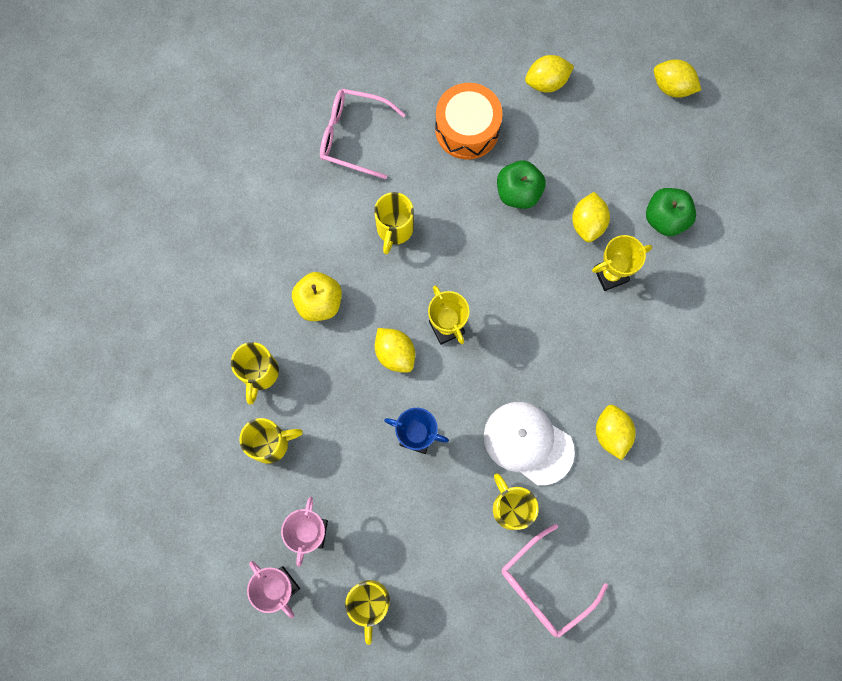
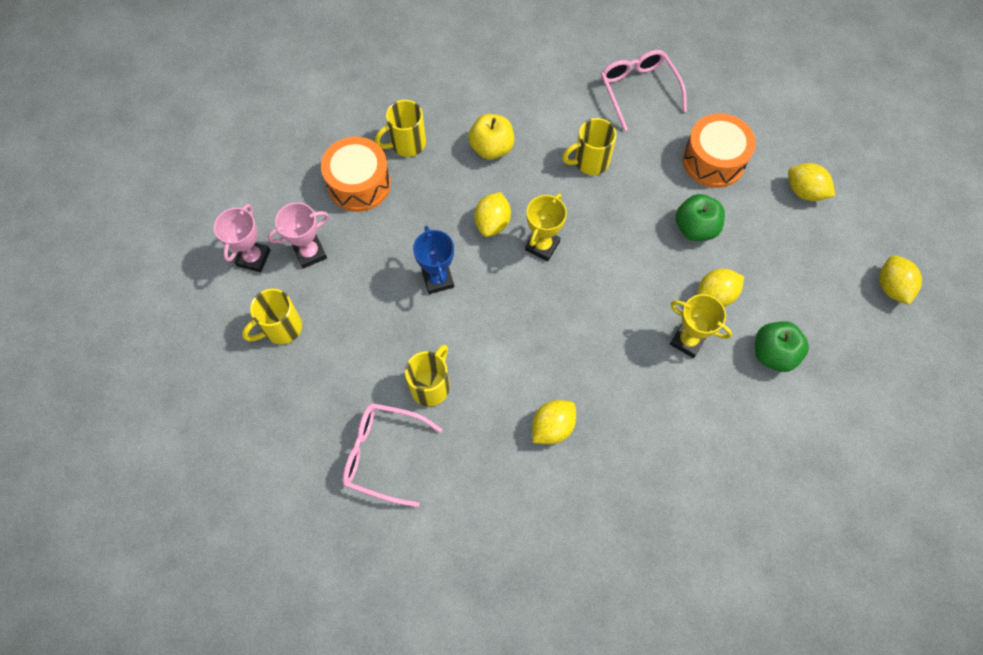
camera: 55 degrees right, 10 degrees down
(271, 443) = (359, 184): yellow mug -> orange drum
(528, 443) = (494, 365): white cap -> none

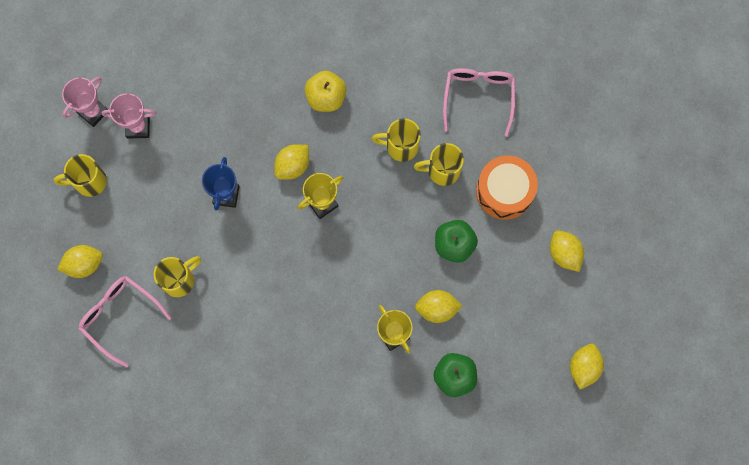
camera: 25 degrees right, 10 degrees up
(359, 184) = (203, 82): orange drum -> none
(407, 144) = (258, 63): yellow mug -> yellow mug (442, 170)
(552, 427) = (253, 354): yellow lemon -> yellow lemon (84, 264)

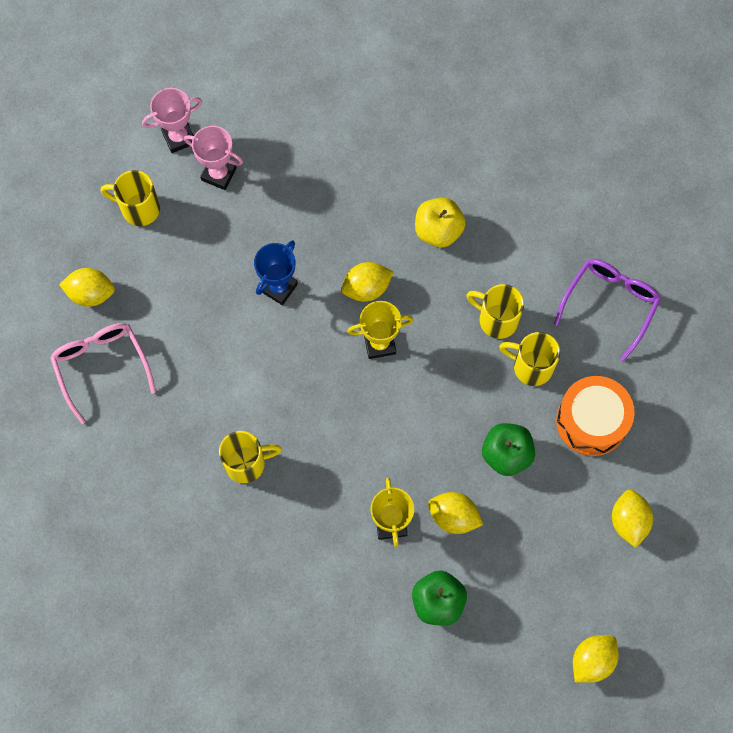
camera: 25 degrees right, 5 degrees down
(179, 280) = (184, 356): yellow mug -> yellow mug (246, 463)
(478, 97) = (610, 304): pink glasses -> purple glasses

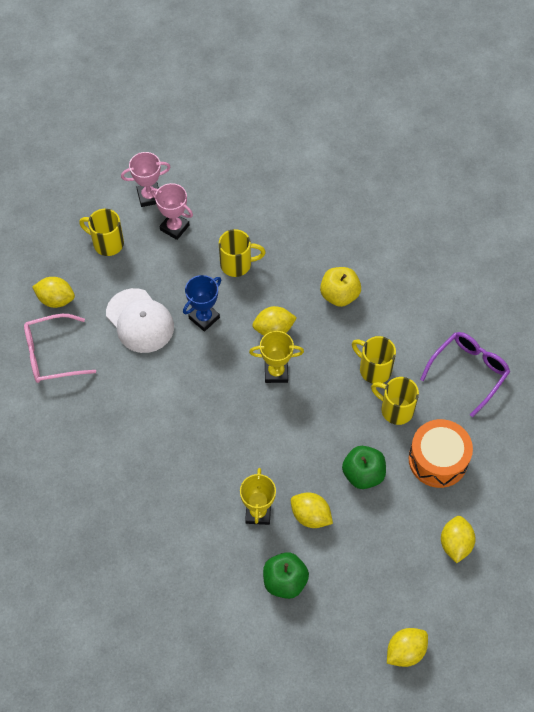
camera: 10 degrees right, 10 degrees down
(101, 366) = (52, 354): pink glasses -> pink glasses turned 90 degrees counterclockwise
(200, 304) = (140, 321): none -> white cap
(246, 463) = (151, 446): yellow mug -> yellow mug (237, 264)

